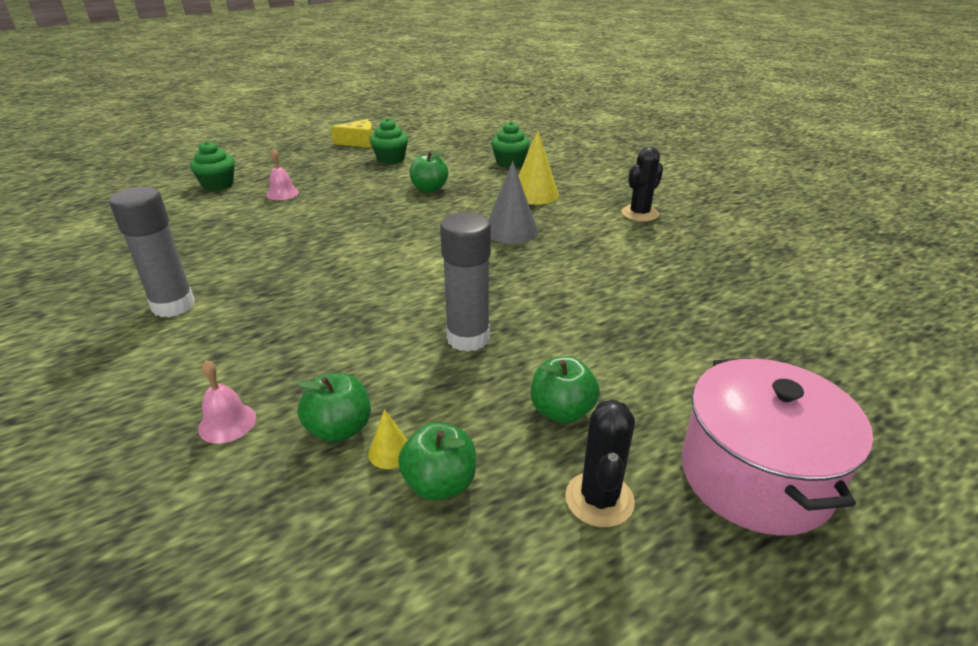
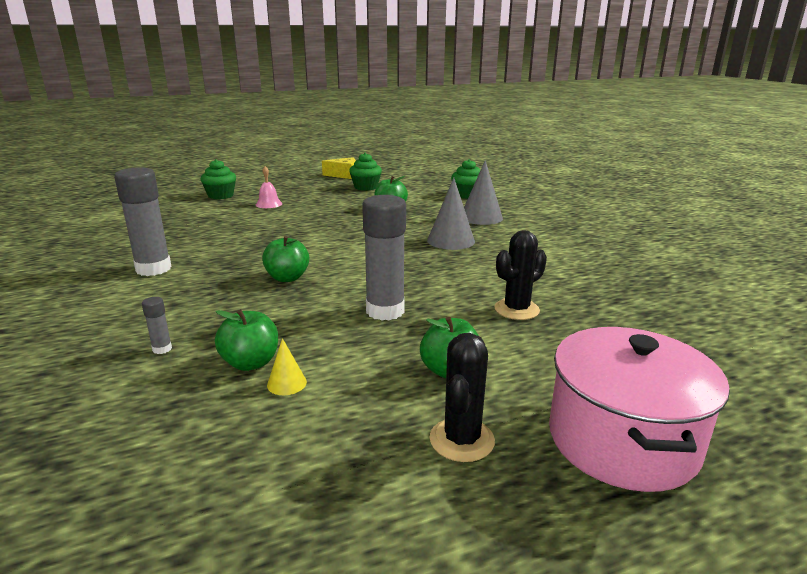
camera: 10 degrees right, 10 degrees down
(227, 423) = (162, 349): pink bell -> grey glue stick
(440, 483) = (321, 411): green apple -> green apple (287, 278)
(534, 194) = (481, 217): yellow cone -> grey cone
(639, 214) = (573, 237): black cactus -> black cactus (516, 309)

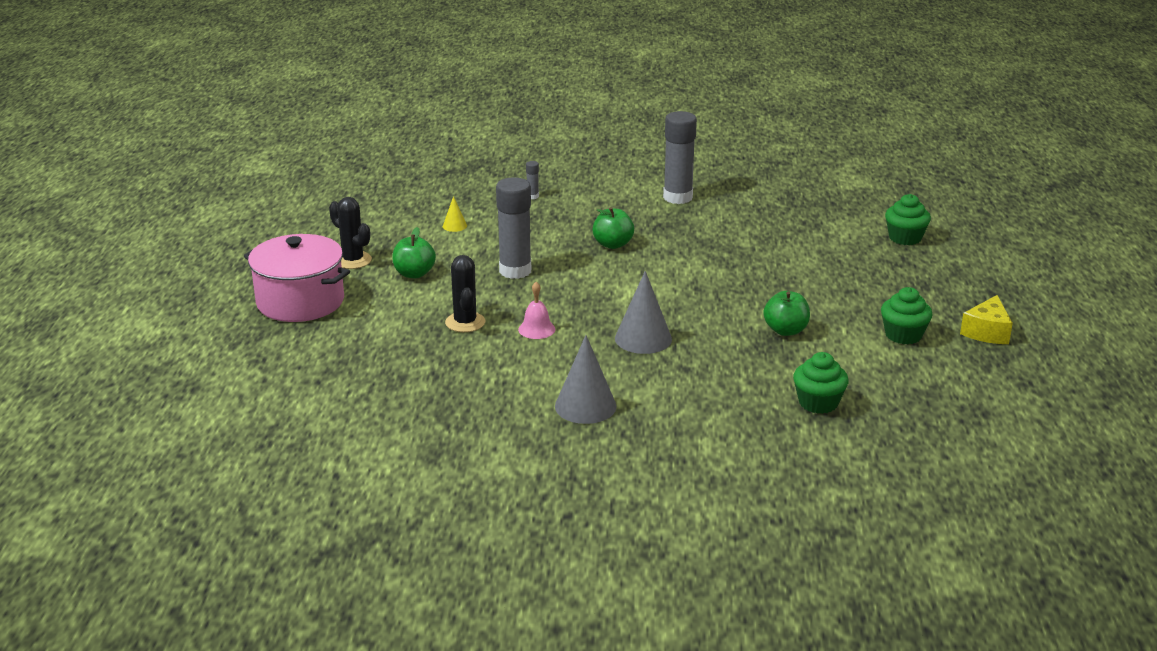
camera: 115 degrees right, 5 degrees up
(250, 363) = (488, 219): green apple -> none
(269, 204) = (850, 261): pink bell -> pink bell (536, 329)
(481, 217) = (709, 382): grey cone -> grey cone (585, 406)

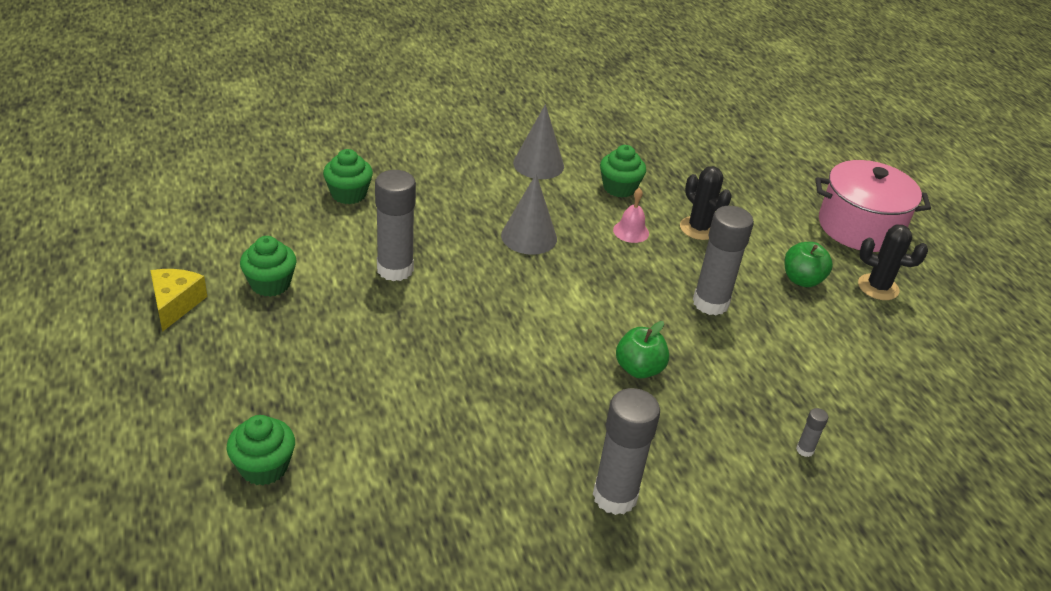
camera: 155 degrees right, 10 degrees up
(454, 226) = (838, 365): yellow cone -> none
(512, 369) = (619, 188): none -> green cupcake
(785, 330) = (395, 269): green apple -> grey glue stick

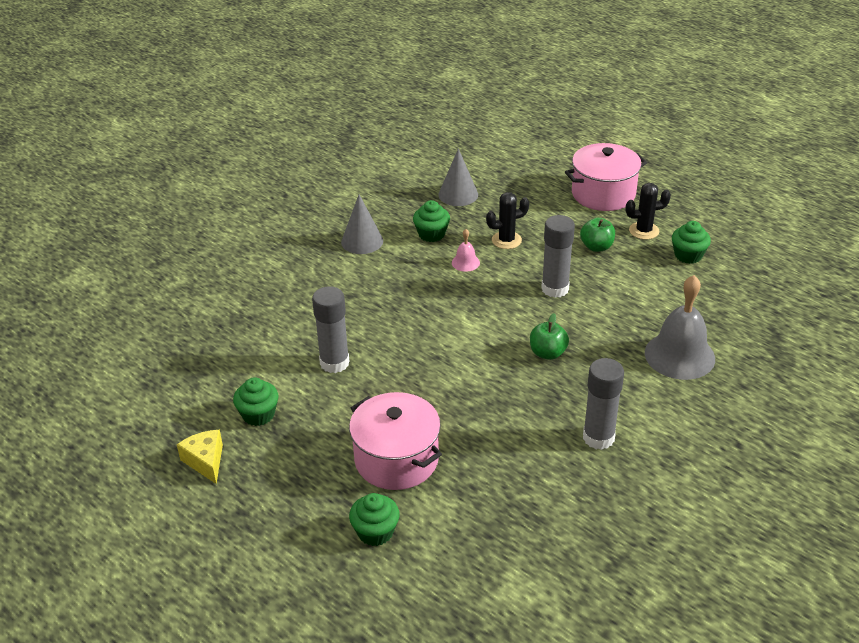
camera: 25 degrees left, 0 degrees up
(348, 194) = (249, 324): green cupcake -> green cupcake (688, 255)
(362, 400) = (396, 459): none -> pink pot
(529, 237) = (403, 297): grey cone -> grey cone (458, 194)
(698, 228) = (506, 240): black cactus -> black cactus turned 45 degrees counterclockwise
(805, 450) = (679, 355): grey glue stick -> grey bell

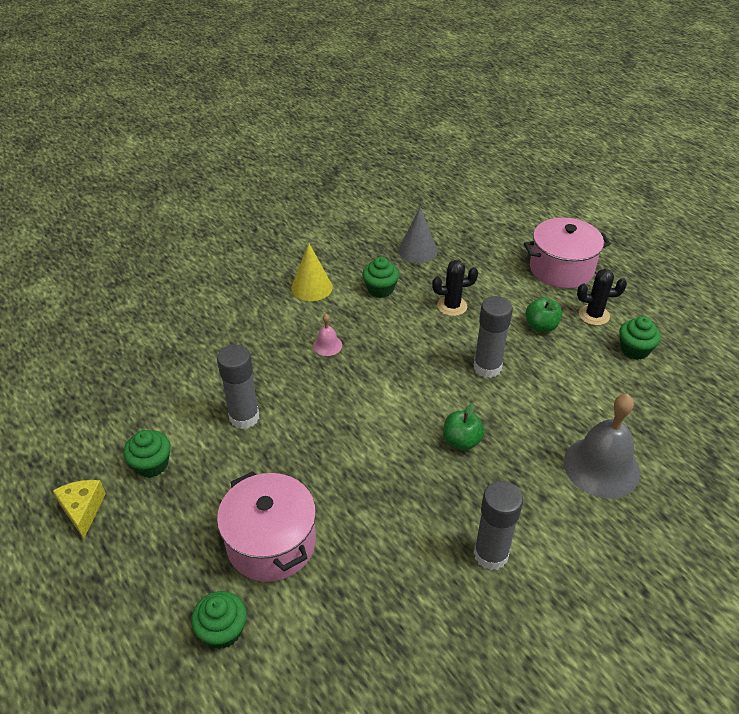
camera: 10 degrees right, 5 degrees up
(362, 241) = (311, 287): grey cone -> yellow cone
(465, 262) = (405, 325): pink bell -> pink bell (327, 345)

